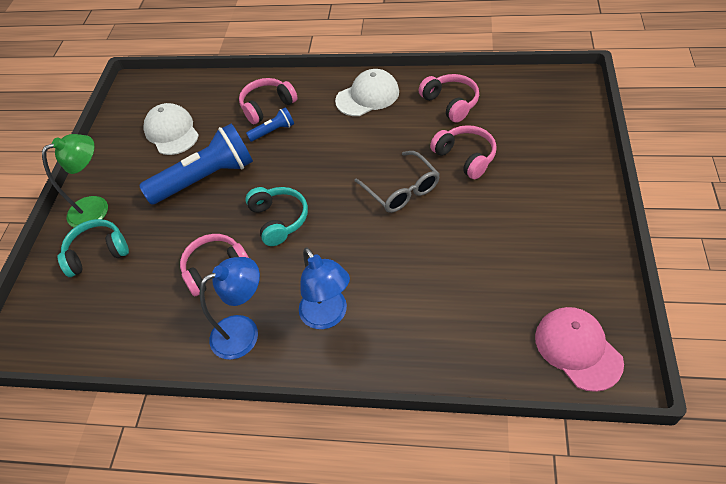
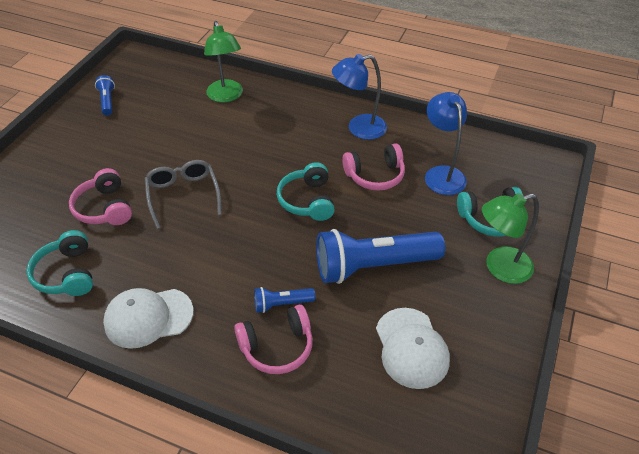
camera: 170 degrees left, 5 degrees down
(328, 316) = (293, 122): blue lamp -> blue lamp (441, 174)
(432, 334) = (226, 96): none -> green lamp
(450, 103) = (67, 274): pink headphones -> turquoise headphones
(576, 278) = (107, 101): none -> blue flashlight
(577, 349) = (144, 70): pink cap -> none

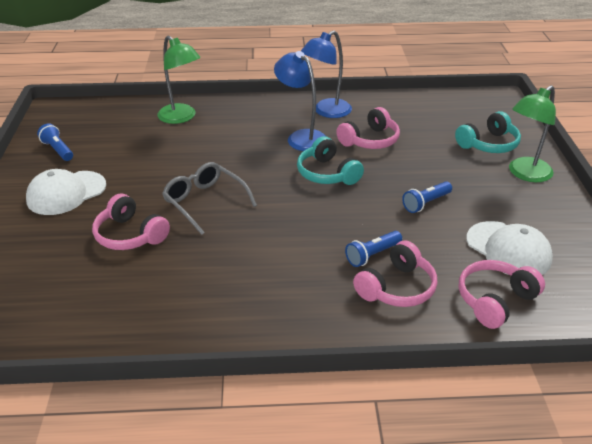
camera: 25 degrees left, 10 degrees down
(67, 274) = (135, 300): turquoise headphones -> none
(148, 317) = (254, 307): white cap -> white cap (66, 193)
(354, 397) = (495, 300): none -> pink headphones
(373, 266) = (426, 203): blue flashlight -> blue flashlight, size x0.46
(441, 174) = (423, 125): blue lamp -> blue lamp (301, 137)

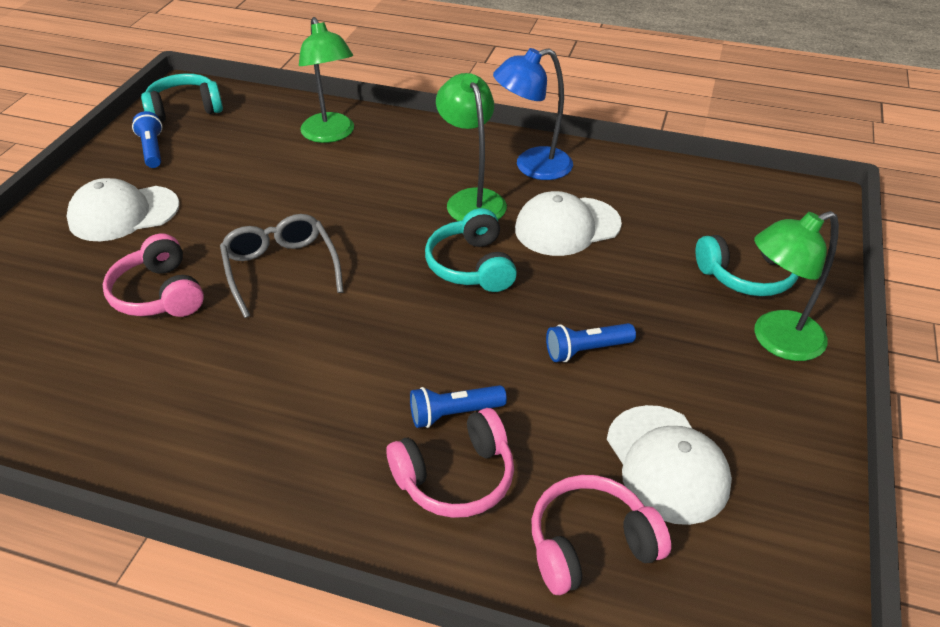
camera: 20 degrees right, 5 degrees up
(63, 121) = (184, 109): none -> turquoise headphones
(301, 137) = (472, 199): blue lamp -> green lamp
(370, 140) = (567, 226): pink headphones -> white cap

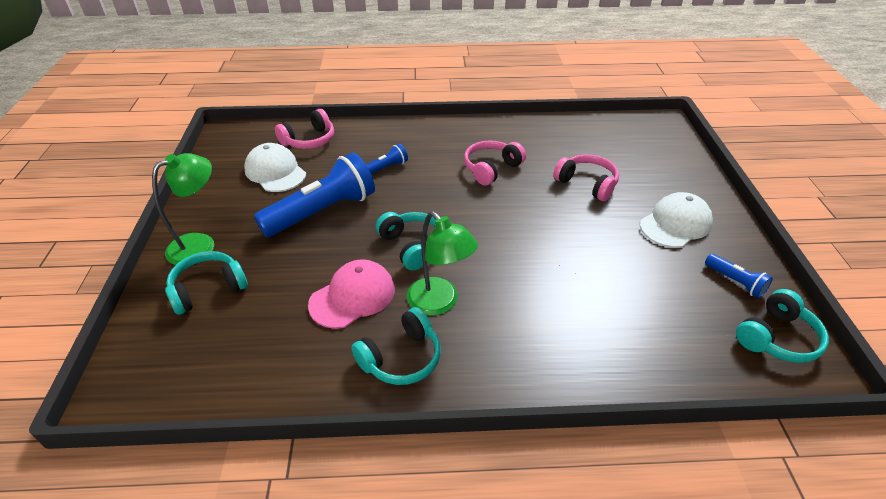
camera: 160 degrees right, 0 degrees up
(281, 269) = (533, 213): grey glasses -> none
(331, 135) = (612, 345): green lamp -> none
(456, 478) = (374, 147): pink headphones -> pink headphones (491, 169)
(532, 166) = (401, 358): blue lamp -> turquoise headphones
(567, 226) = (353, 296): white cap -> pink cap
(586, 350) = (322, 211): blue flashlight -> blue flashlight, size x2.17

